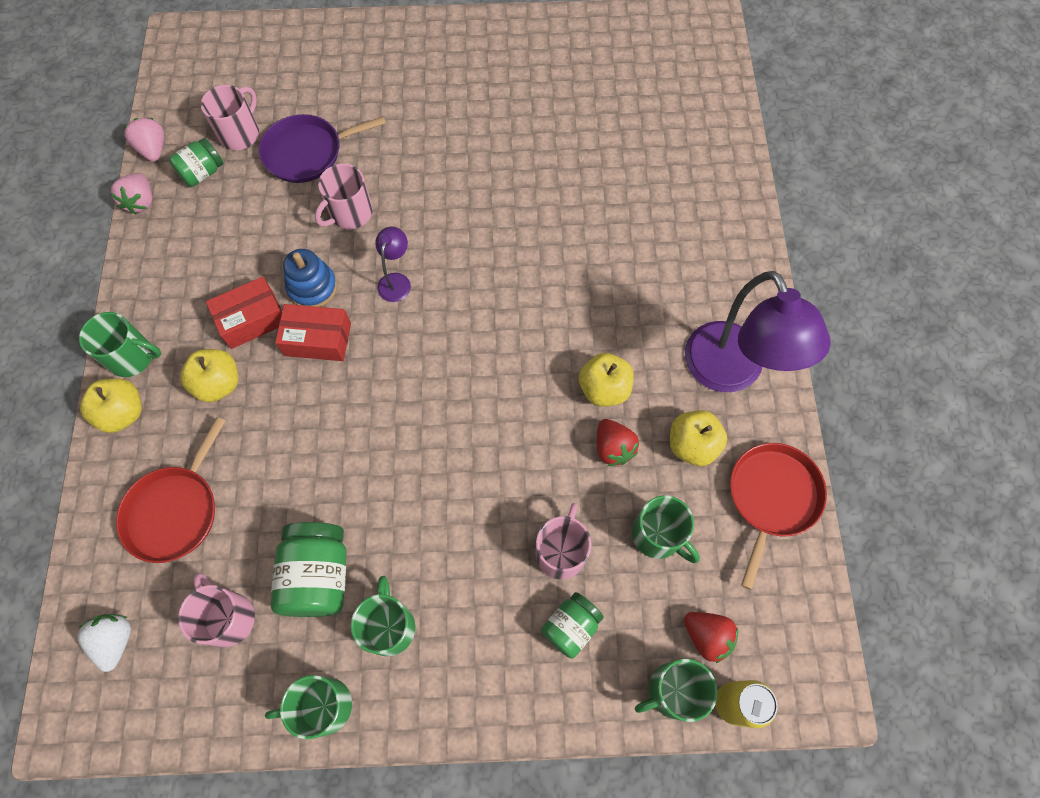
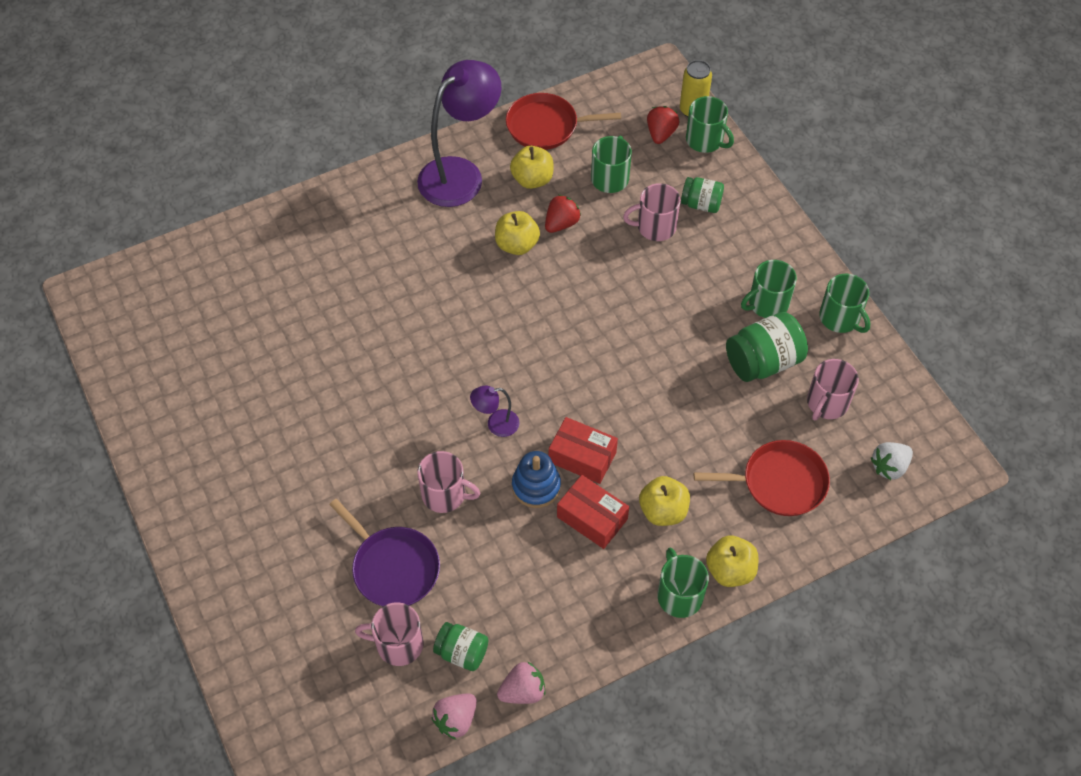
camera: 115 degrees left, 10 degrees down
(317, 339) = (582, 457): red box -> red box turned 45 degrees counterclockwise

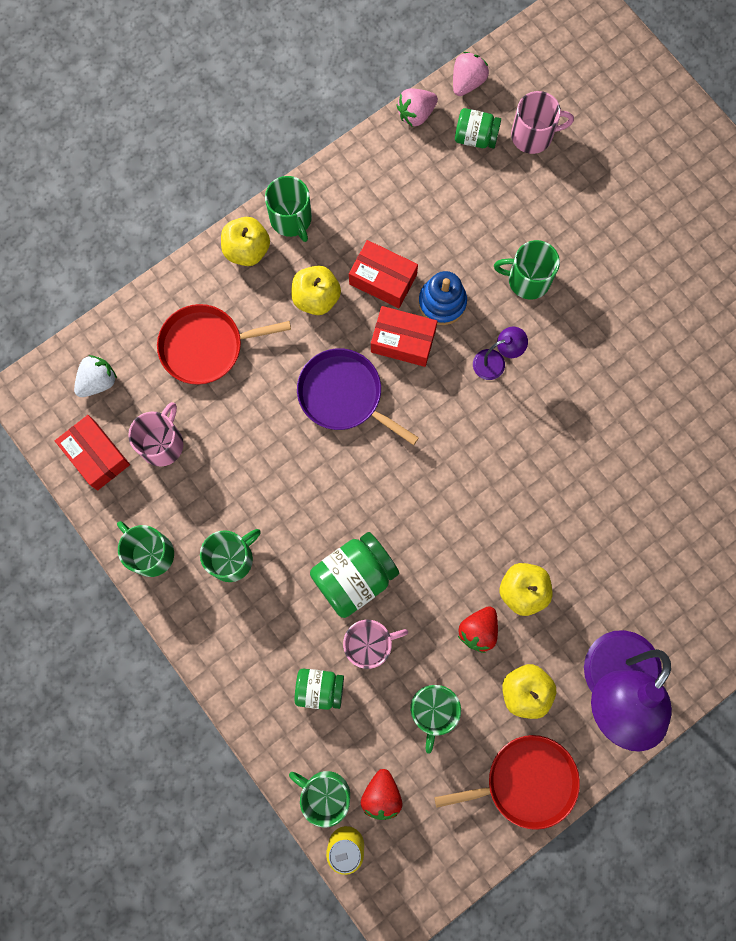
camera: 170 degrees right, 20 degrees up
(393, 567) = (557, 202): purple pan -> purple pan (344, 395)
(445, 494) = (527, 279): pink mug -> green mug
(763, 362) = (231, 482): green jar -> green jar (354, 577)
(890, 402) = (96, 456): none -> red box

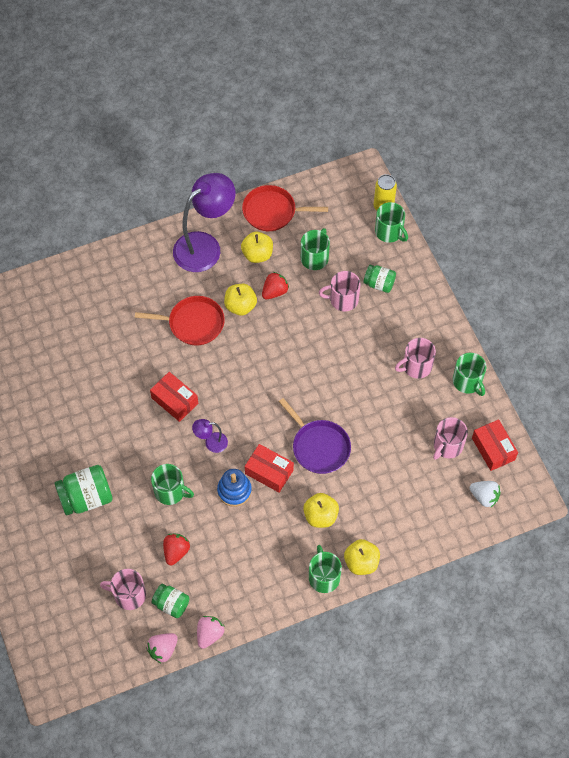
camera: 165 degrees left, 15 degrees down
(98, 381) = (484, 497): white strawberry -> white strawberry turned 120 degrees counterclockwise
(206, 346) = (405, 502): red pan -> red pan (193, 323)
(232, 558) = (416, 366): green mug -> pink mug
(354, 577) = (342, 338): green jar -> green jar (86, 497)
(381, 795) = (357, 224): red strawberry -> red strawberry (176, 551)
(383, 279) = (270, 517): red box -> red box (175, 400)
(416, 114) = (209, 634): pink strawberry -> pink strawberry turned 45 degrees counterclockwise

